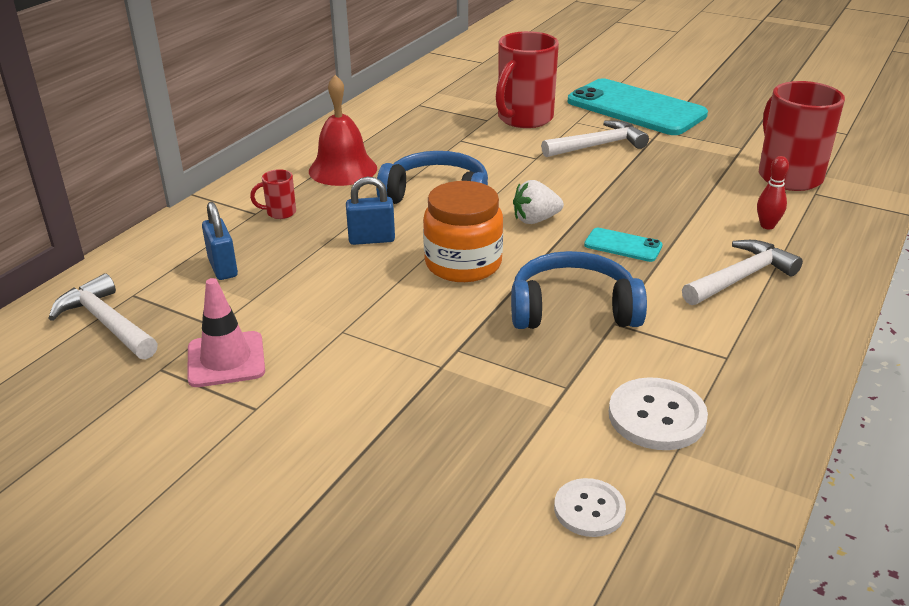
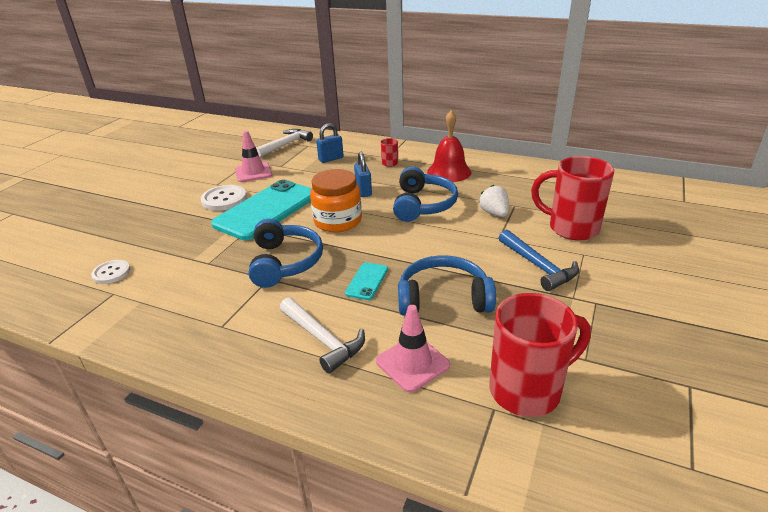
camera: 85 degrees right, 0 degrees up
(535, 220) = (398, 243): white strawberry -> white strawberry (494, 213)
(598, 146) = (538, 266): white hammer -> blue hammer
(636, 108) = (641, 287): turquoise phone -> turquoise phone (266, 210)
(656, 201) = (443, 298): none -> blue headphones
(657, 416) = (172, 295): white button -> white button (224, 199)
(767, 226) = (412, 363): red bowling pin -> pink traffic cone

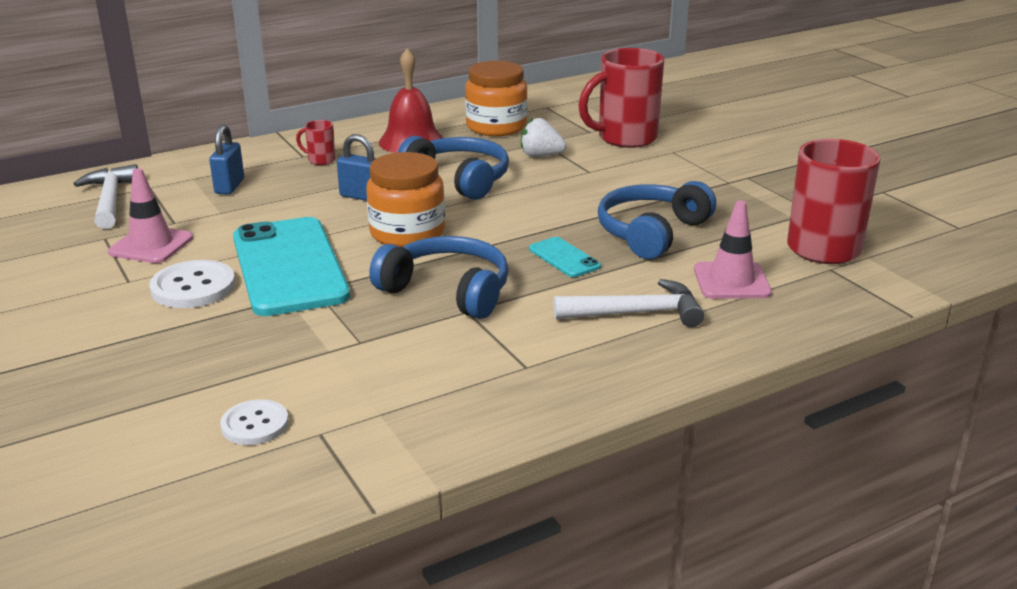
camera: 55 degrees left, 5 degrees down
(510, 183) = (496, 127): none -> orange jar
(538, 266) = (663, 175): blue hammer -> none

